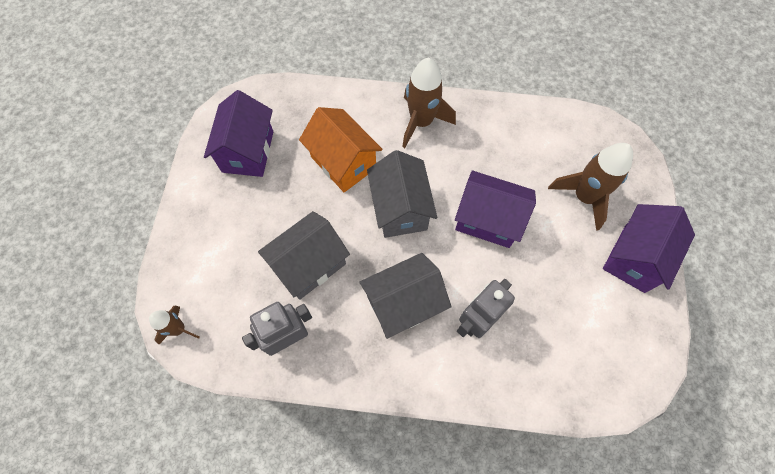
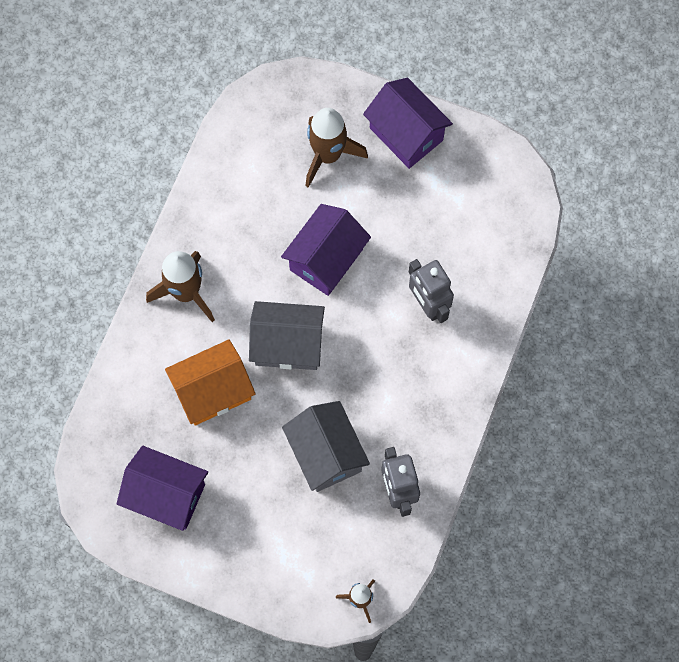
camera: 75 degrees left, 5 degrees up
(403, 304) = (393, 369): grey house -> none

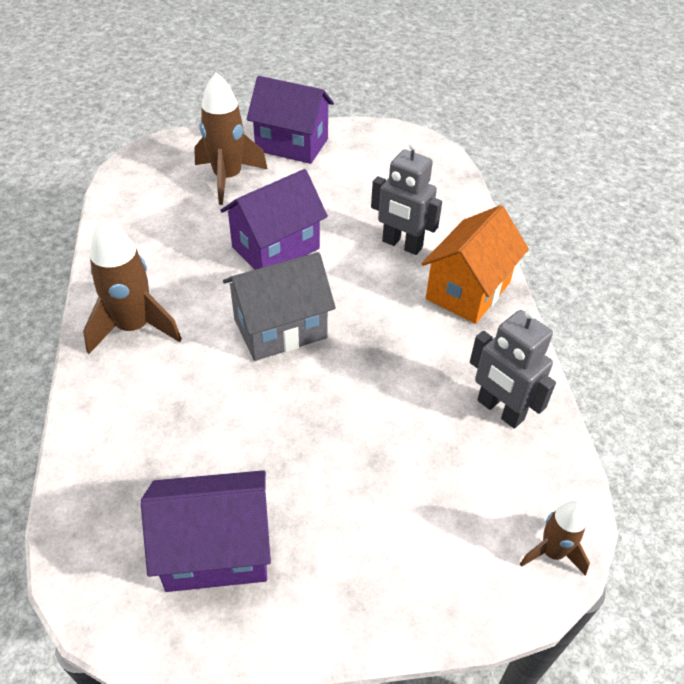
camera: 30 degrees left, 25 degrees down
(213, 391) = (217, 406): orange house -> orange house (468, 290)
(326, 259) = (275, 248): purple house -> purple house turned 45 degrees clockwise
(326, 454) = (393, 410): grey house -> none

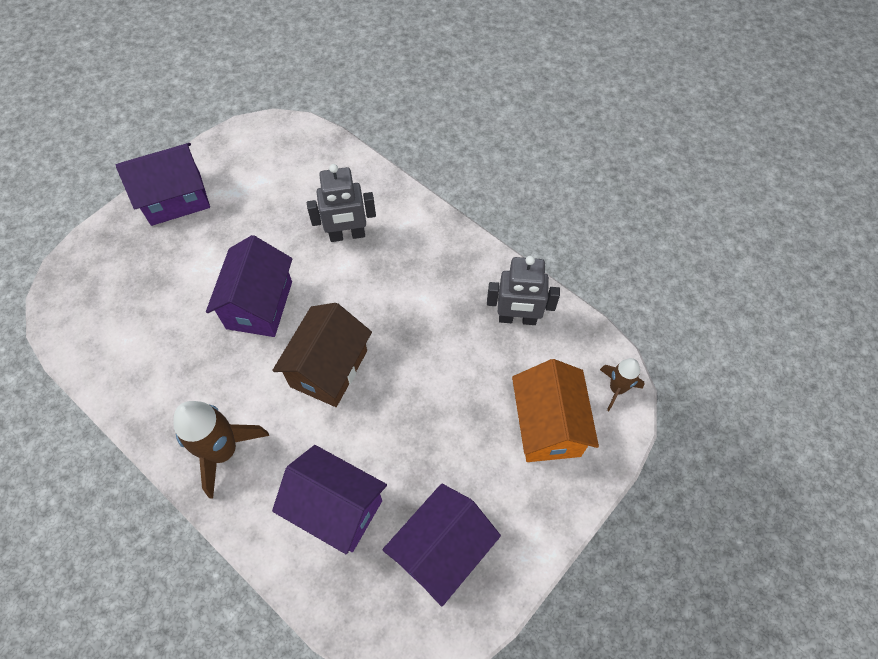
camera: 40 degrees left, 15 degrees up
(168, 437) = (336, 508): none -> purple house
(228, 178) = (156, 268): brown rocket -> none
(280, 329) = (329, 368): grey house -> brown house
(468, 290) = (424, 241): orange house -> orange house (548, 426)

